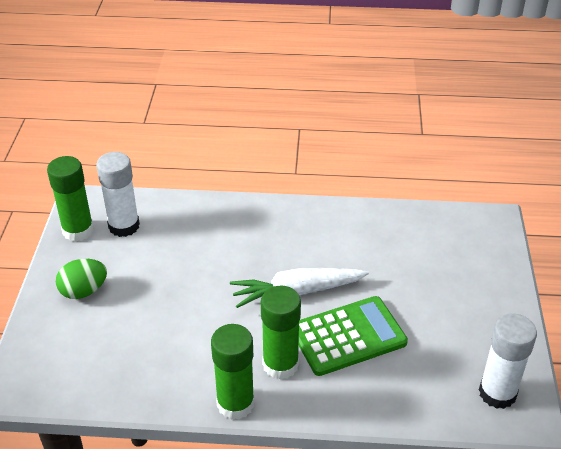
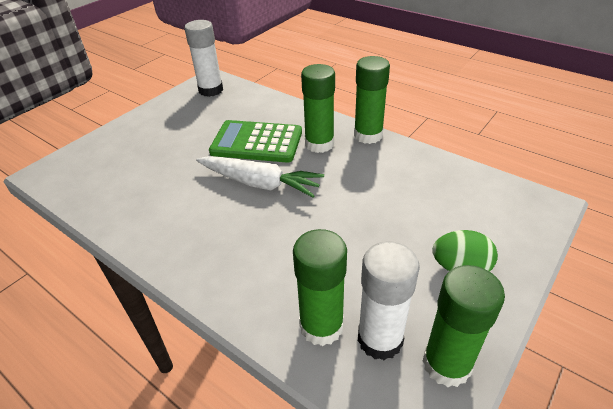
camera: 145 degrees left, 0 degrees up
(164, 218) = (321, 326): none -> green glue stick

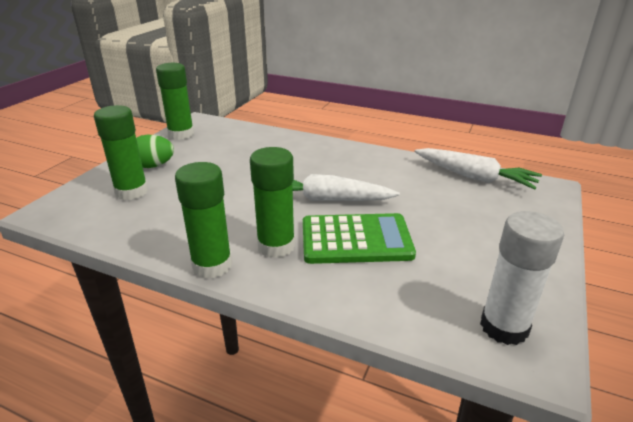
camera: 165 degrees right, 10 degrees down
(93, 194) = (474, 177): none -> white carrot
(321, 326) = (250, 138): green glue stick -> green glue stick (131, 192)
(380, 339) = (216, 137): white glue stick -> none

